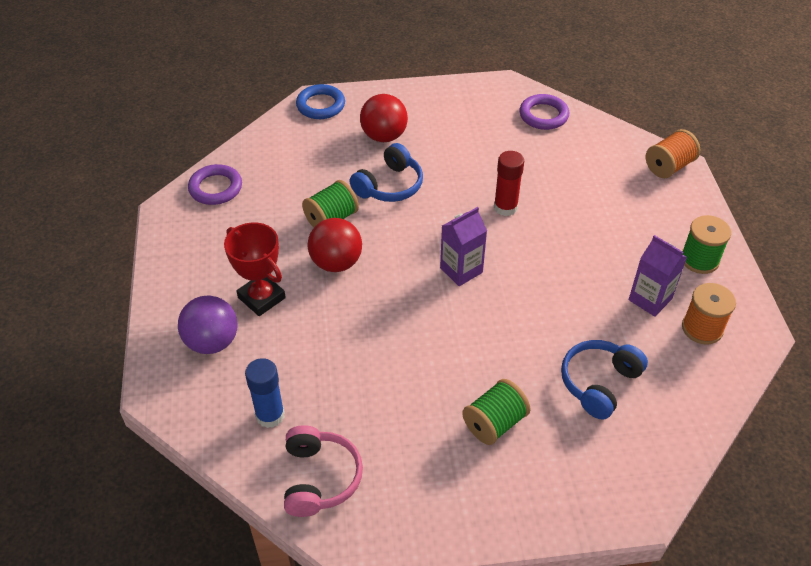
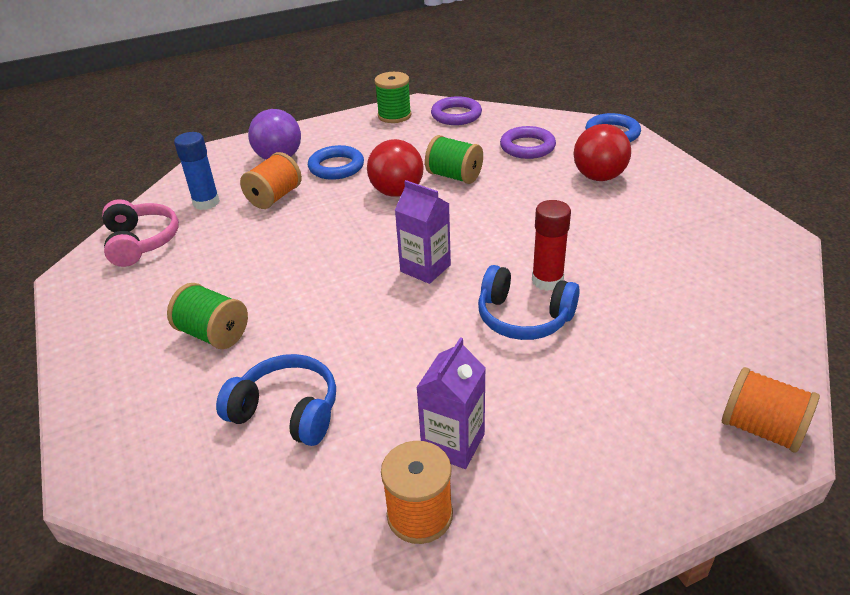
camera: 75 degrees right, 10 degrees down
(261, 298) = (336, 167): red trophy -> blue ring
(293, 355) = (274, 197): none -> orange spool
(320, 478) = (141, 242): pink headphones -> pink headphones turned 90 degrees counterclockwise
(389, 185) = (525, 197): blue headphones -> blue headphones (523, 318)
(543, 115) = (751, 280): purple ring -> purple ring (527, 147)
(699, 260) = (567, 495): green spool -> green spool (394, 116)

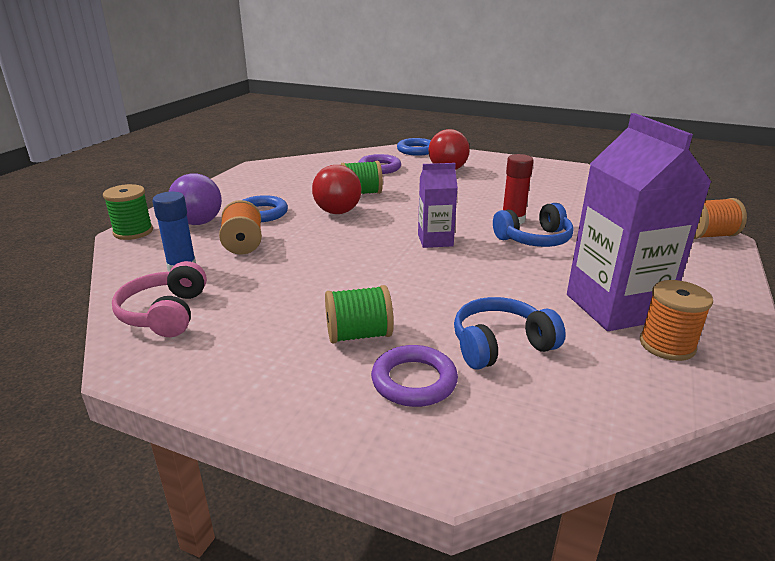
camera: 45 degrees left, 10 degrees down
(141, 242) = (165, 313): pink headphones -> pink headphones turned 120 degrees counterclockwise
(394, 116) = (252, 176): green spool -> green spool (133, 232)
(453, 443) = (616, 307): purple carton -> purple carton, size x1.88
(456, 115) = (300, 165): purple ring -> purple ring (414, 381)

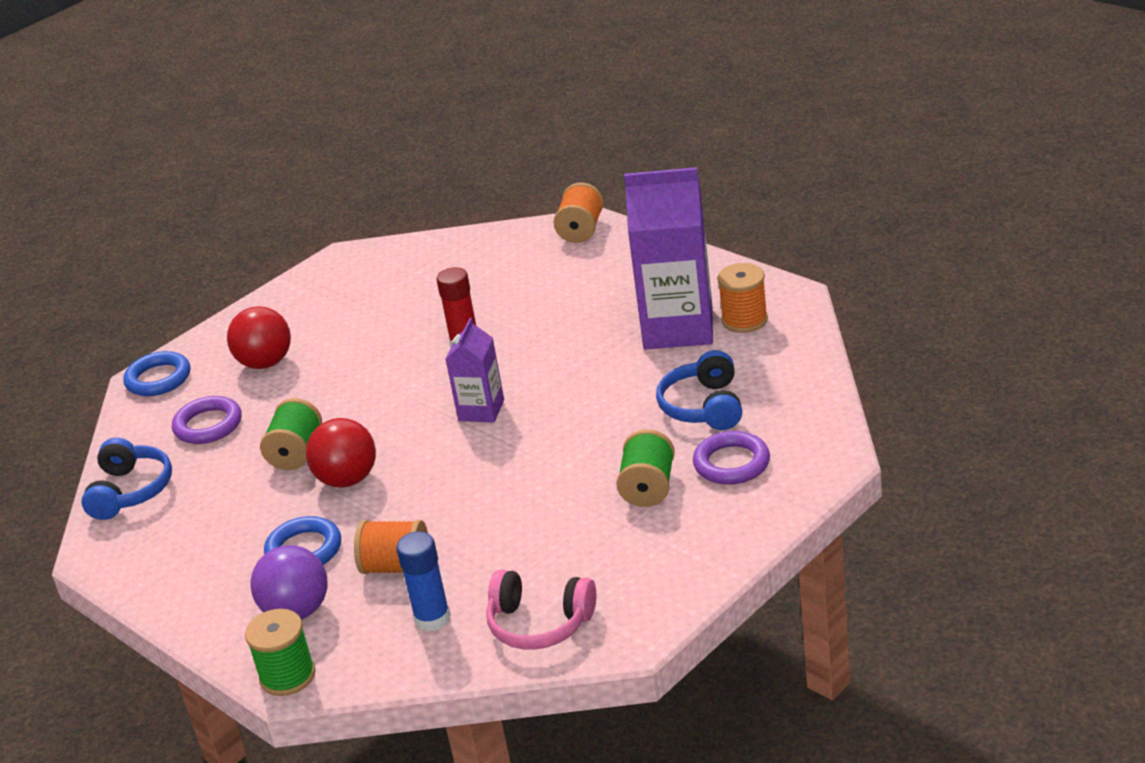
camera: 65 degrees left, 5 degrees up
(534, 239) = (523, 340): blue headphones -> blue headphones (131, 491)

